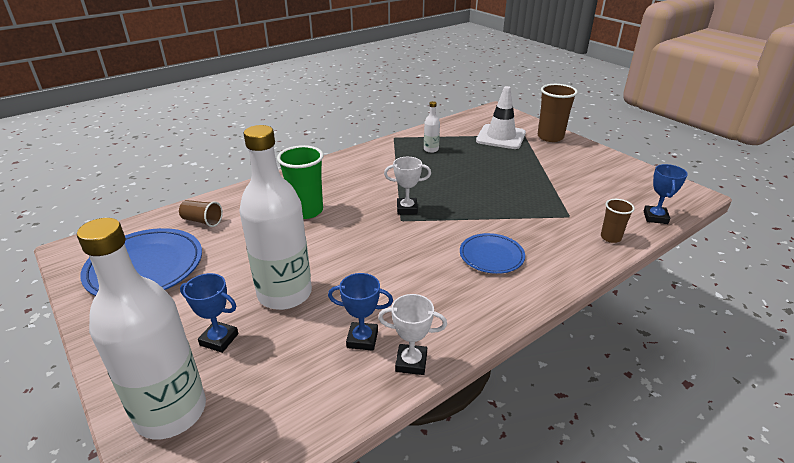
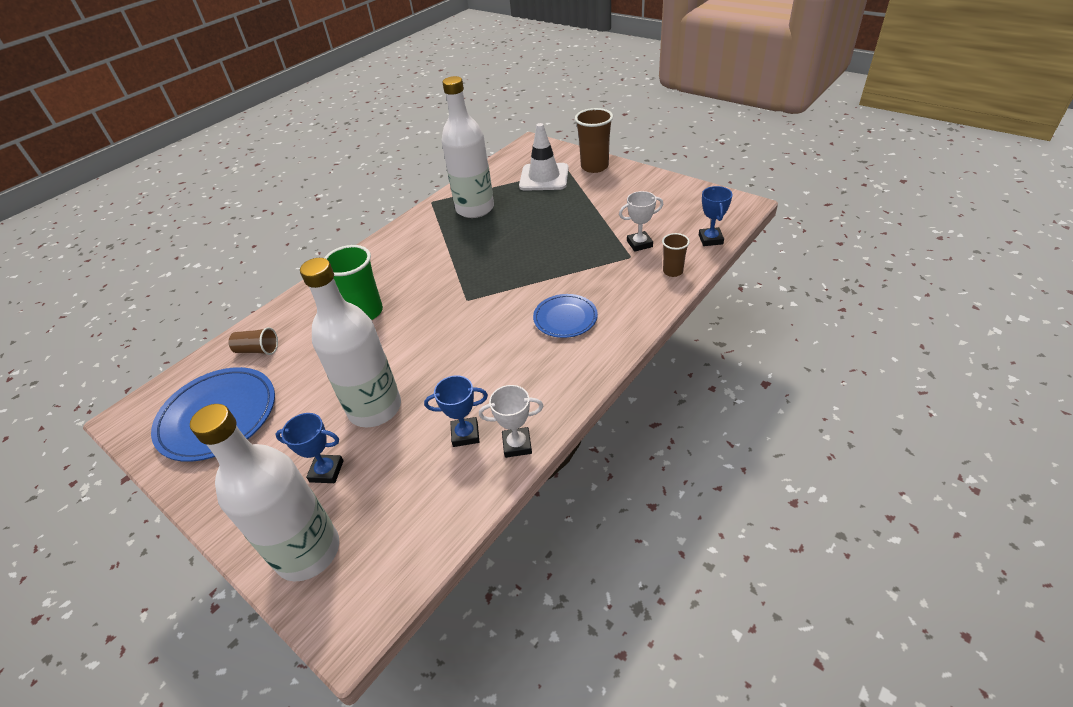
camera: 10 degrees left, 10 degrees up
(407, 209) = (469, 285): white trophy -> white trophy (639, 244)
(431, 149) = (475, 209): white bottle -> white bottle, size x2.38

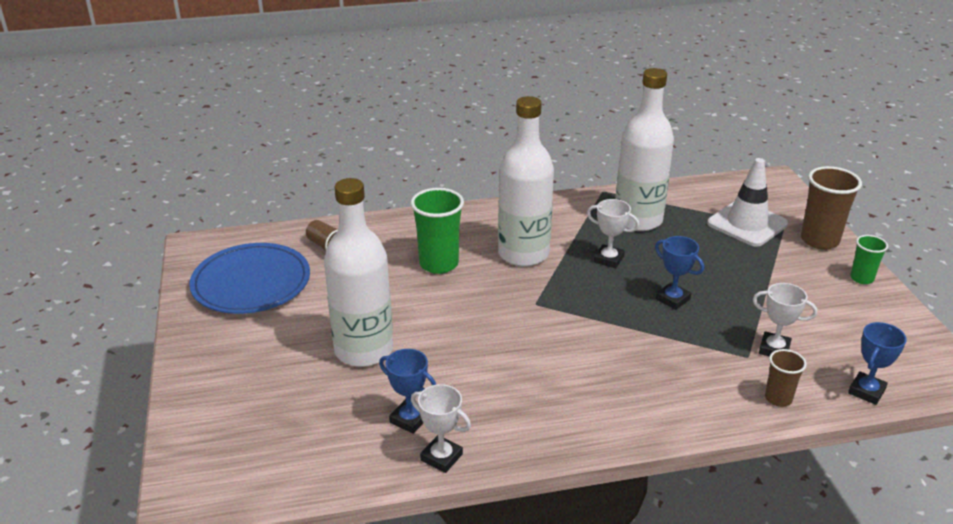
camera: 35 degrees right, 10 degrees down
(308, 551) = (211, 426): white bottle -> white bottle (523, 254)
(326, 471) = (281, 376): blue trophy -> blue trophy (672, 299)
(483, 244) = (608, 259): none -> white trophy
(565, 318) = (608, 376): blue plate -> none
(640, 177) = (861, 278): none -> green cup

